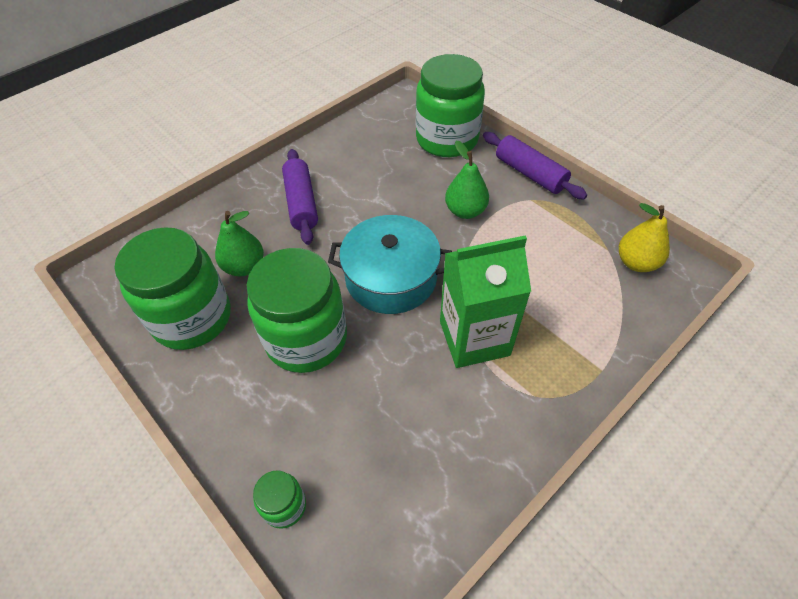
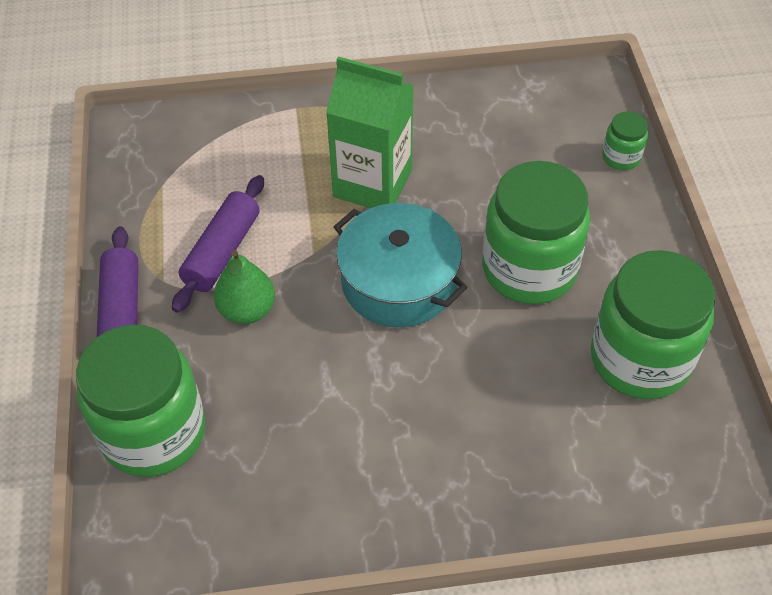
camera: 145 degrees left, 0 degrees up
(244, 267) = (552, 390): green pear -> none
(301, 203) = (428, 445): purple rolling pin -> purple rolling pin (222, 252)
(636, 262) = (154, 160): yellow pear -> none

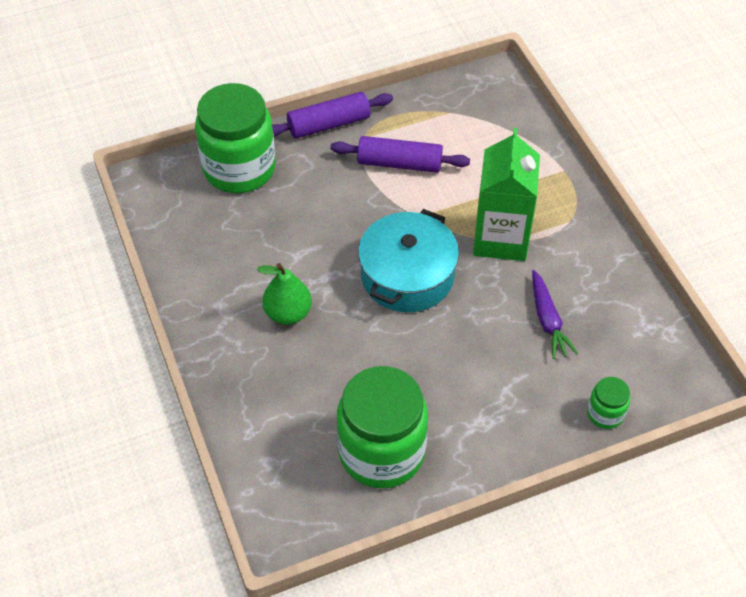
camera: 75 degrees right, 0 degrees up
(247, 310) = (352, 191): green pear -> green pear (288, 313)
(495, 172) = (547, 320): none -> purple carrot
(529, 269) = (449, 361): green jar -> none

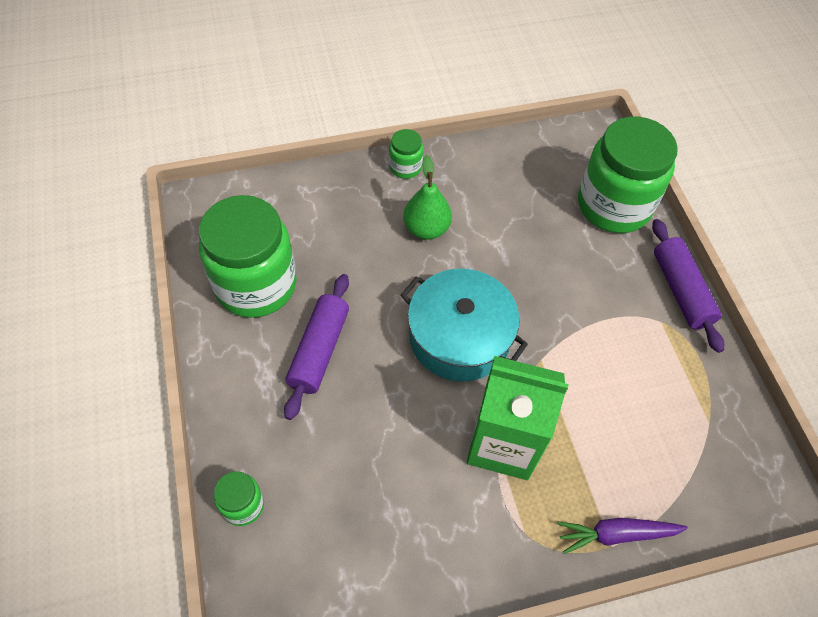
camera: 95 degrees right, 5 degrees up
(207, 340) = (405, 167): none -> green jar
(399, 163) = (622, 353): purple rolling pin -> purple rolling pin (319, 350)
(547, 320) = (379, 471): purple carrot -> purple carrot (616, 534)

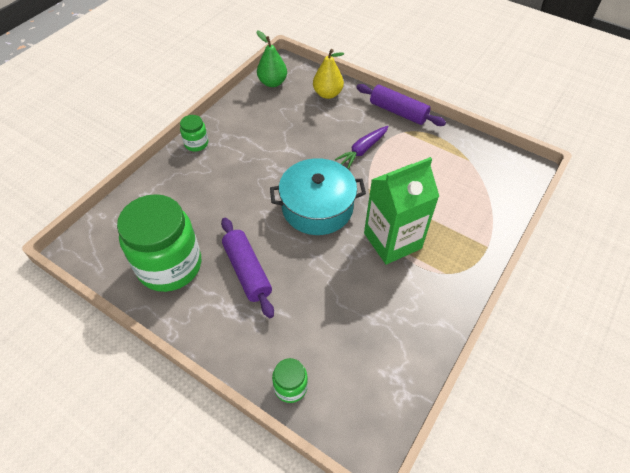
camera: 40 degrees left, 5 degrees down
(426, 229) = (242, 167): green pear -> green pear (272, 82)
(613, 205) = (327, 94): green jar -> yellow pear
(616, 534) = (484, 239): purple carrot -> purple carrot (363, 150)

